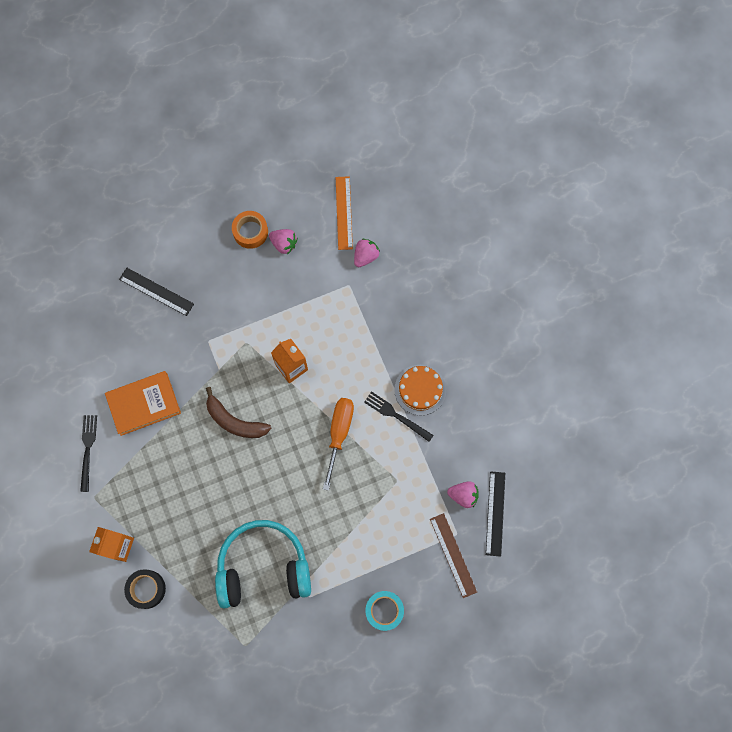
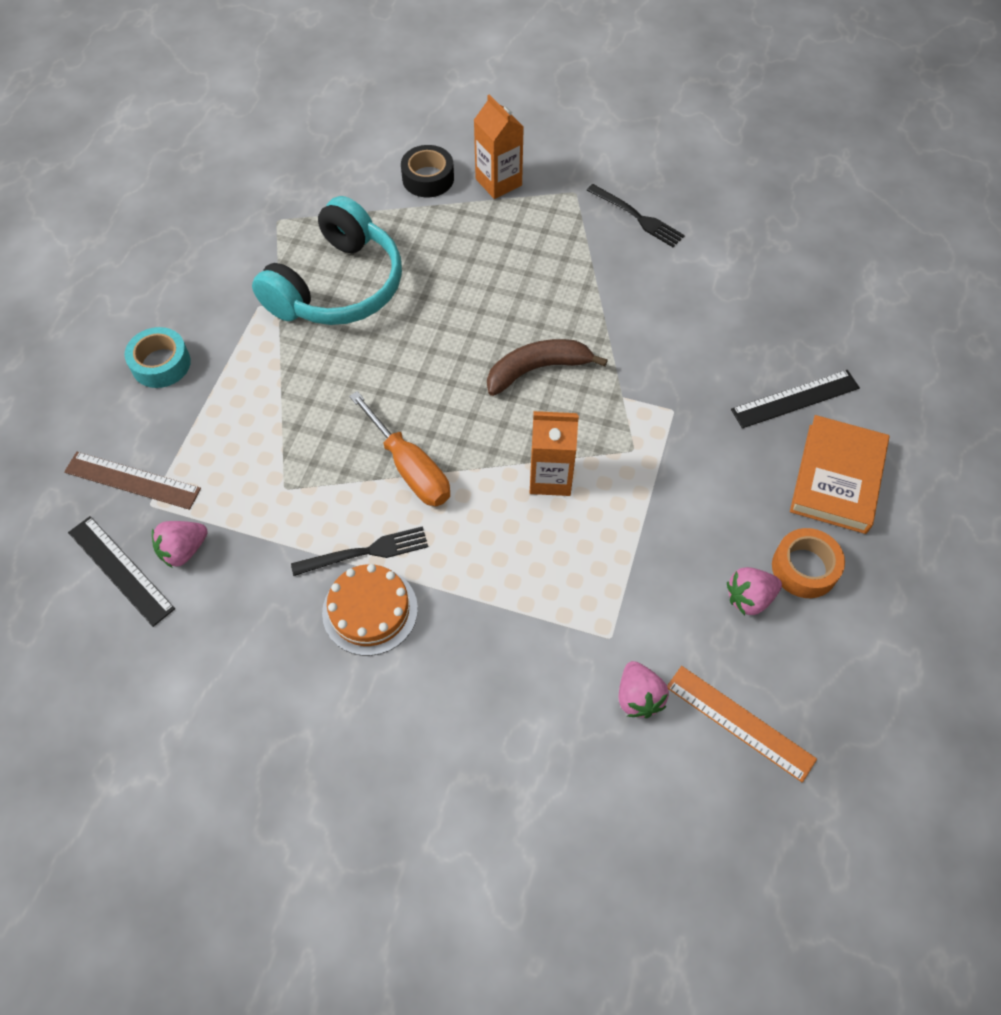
camera: 130 degrees right, 15 degrees down
(144, 404) = (646, 296): orange book -> orange book (837, 478)

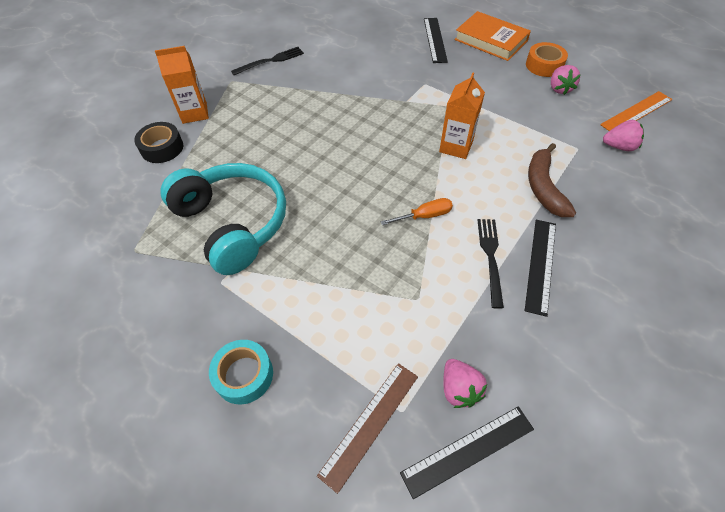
camera: 70 degrees left, 5 degrees down
(370, 610) = (541, 265): orange cake -> black ruler
(409, 468) = (424, 216): orange screwdriver -> orange screwdriver, size x0.62
(537, 369) = (368, 132): brown banana -> brown banana (543, 187)

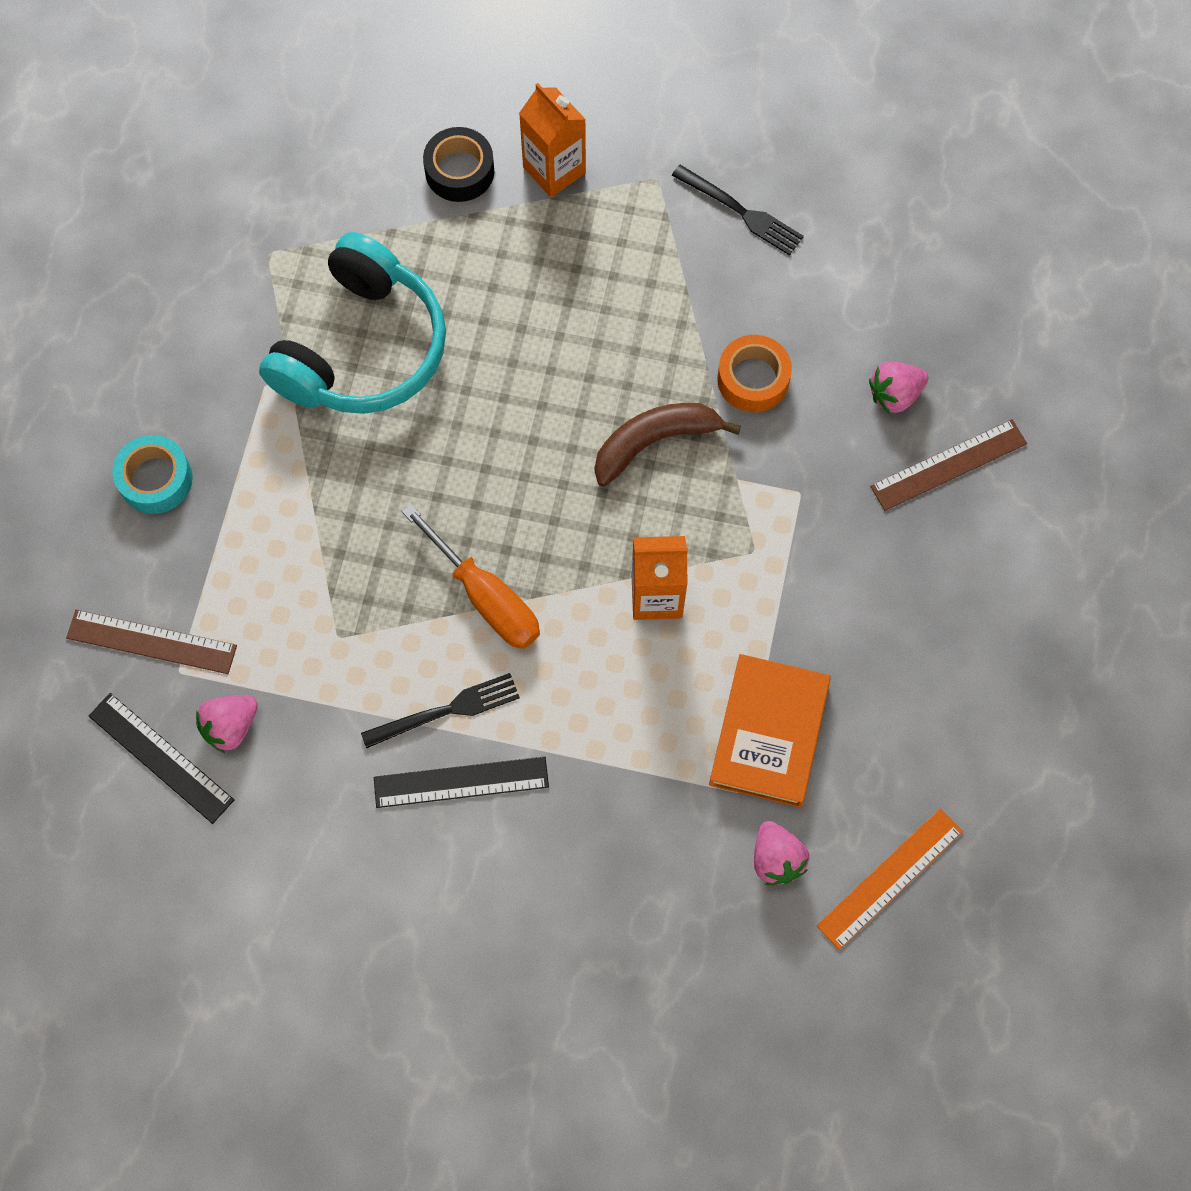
camera: 65 degrees right, 15 degrees up
(424, 216) = (485, 597): orange screwdriver -> orange screwdriver, size x1.61
(435, 40) = (948, 464): black ruler -> brown ruler
(491, 40) = (999, 568): orange book -> orange book (768, 733)
(543, 187) = (621, 754): brown banana -> brown banana (654, 442)
(544, 65) = (961, 687): orange tape -> orange tape (753, 379)
(559, 89) = (898, 730): pink strawberry -> pink strawberry (894, 395)
(636, 112) = (890, 878): orange ruler -> orange ruler turned 75 degrees counterclockwise

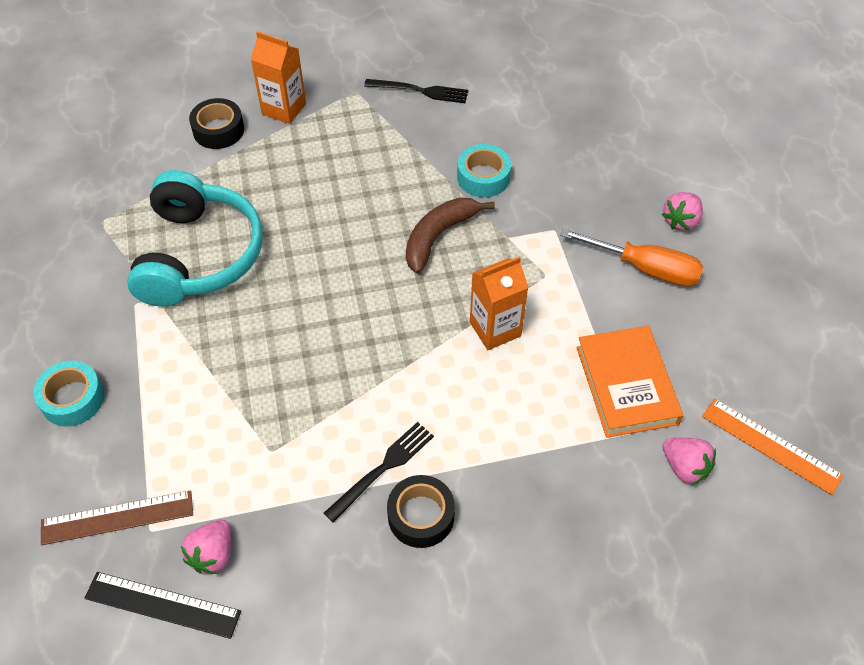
camera: 25 degrees left, 15 degrees down
(461, 782) = (421, 516): black ruler -> black tape
(485, 597) = (371, 378): orange screwdriver -> orange screwdriver (645, 268)
(753, 379) = (483, 177): orange tape -> turquoise tape
(890, 878) = (771, 445): orange ruler -> orange ruler turned 75 degrees counterclockwise
(894, 395) = (579, 153): pink strawberry -> pink strawberry (681, 221)
(948, 464) = (638, 179): brown ruler -> none

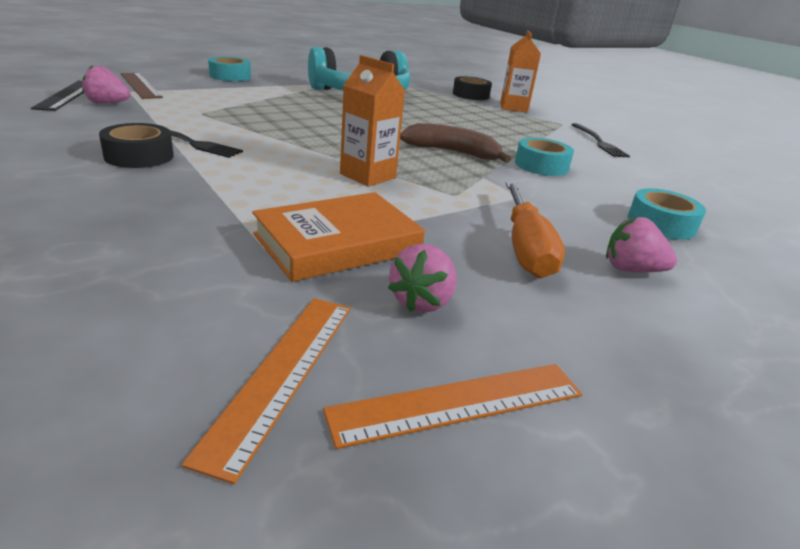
camera: 65 degrees right, 25 degrees down
(615, 159) = (661, 224): none -> turquoise tape
(685, 467) = (219, 290): pink strawberry -> pink strawberry (421, 301)
(800, 373) = (458, 403): none -> orange ruler

